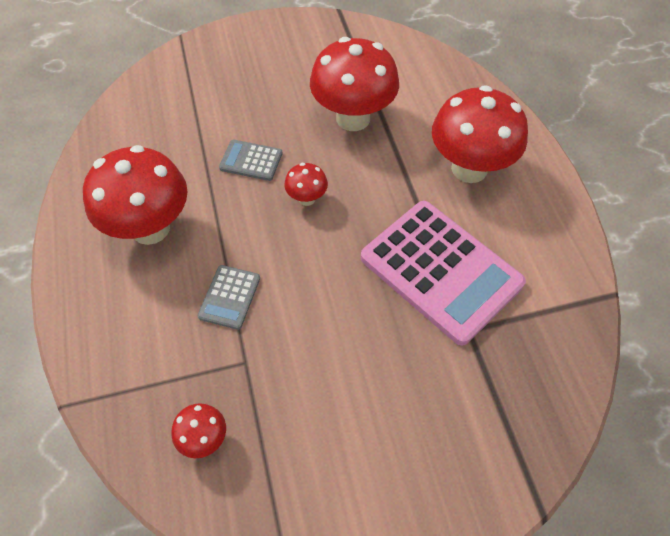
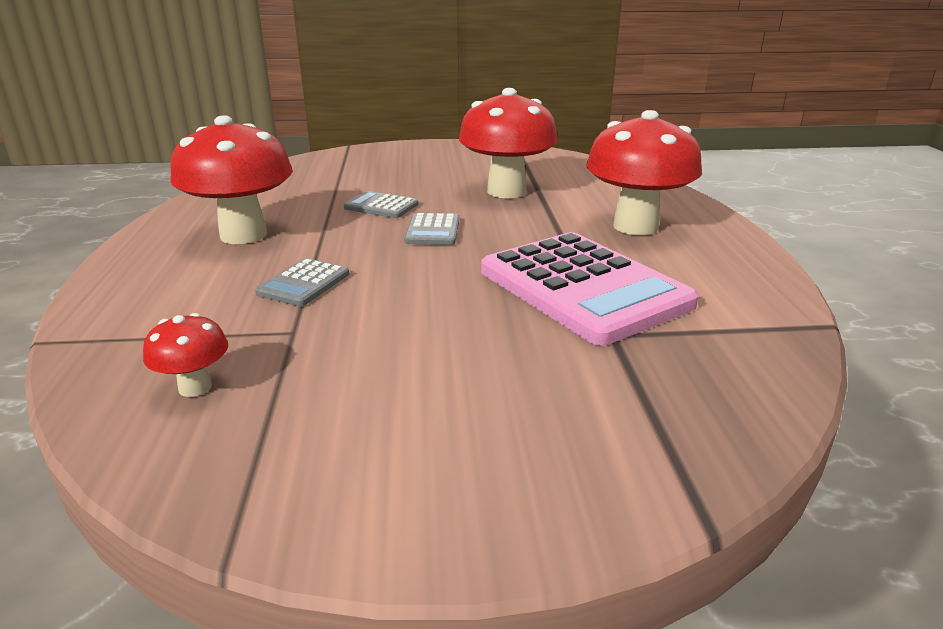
camera: 10 degrees right, 30 degrees down
(307, 198) = (432, 231): red mushroom -> grey calculator

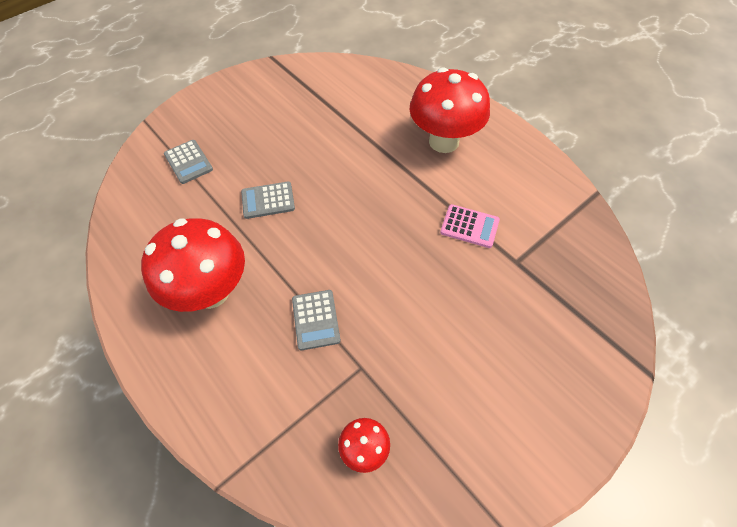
camera: 35 degrees left, 30 degrees up
(432, 231) = (333, 213): grey calculator -> grey calculator (188, 162)
(506, 191) = (332, 136): red mushroom -> none
(583, 288) = (469, 226): pink calculator -> pink calculator, size x0.44

